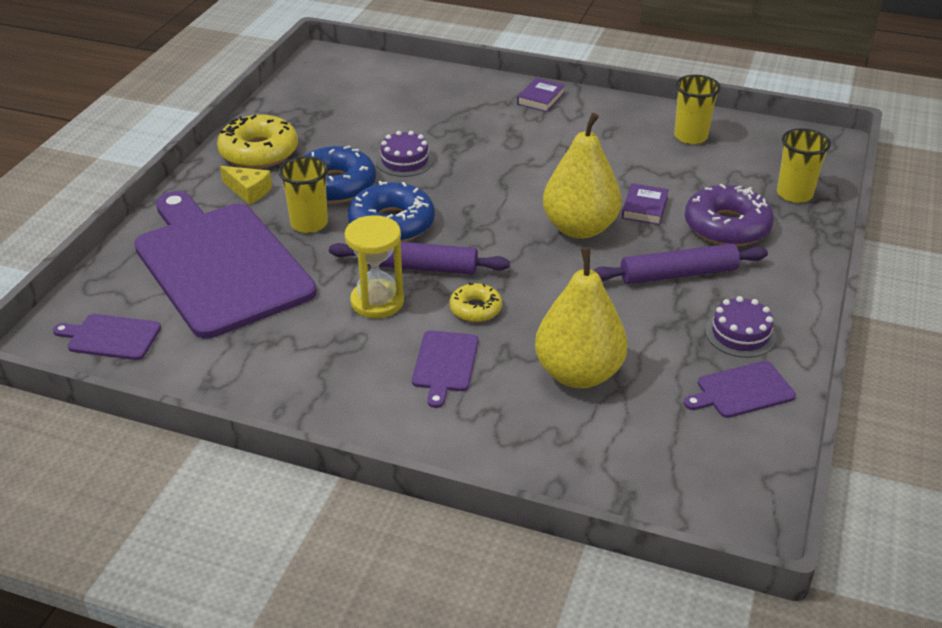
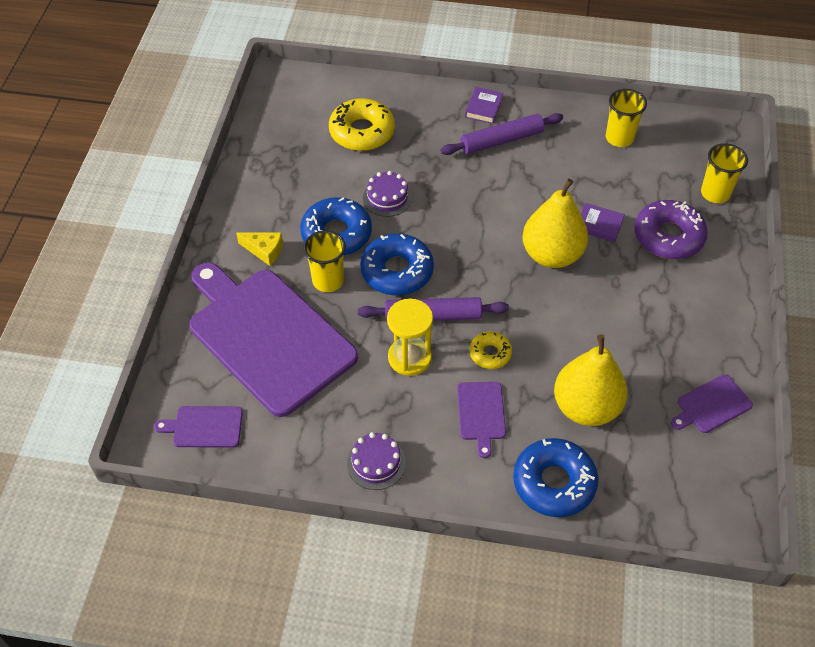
camera: 10 degrees left, 15 degrees up
(259, 152) = (258, 203): yellow donut -> yellow donut (362, 132)
(514, 443) = (554, 483): none -> blue donut
(644, 208) = (599, 225): purple book -> purple book turned 75 degrees counterclockwise
(678, 274) = (640, 294): purple rolling pin -> purple rolling pin (501, 140)
(740, 334) = (700, 349): purple cake -> purple cake (376, 463)

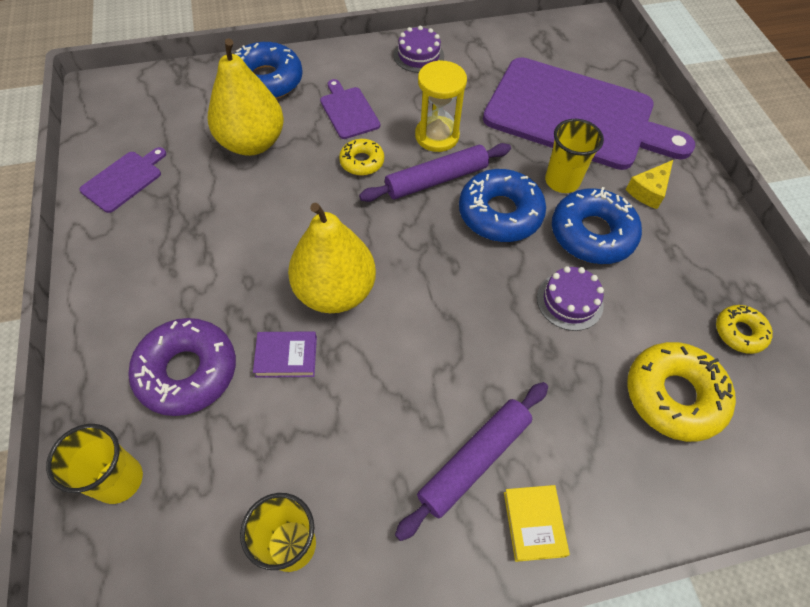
camera: 155 degrees right, 5 degrees up
(204, 427) = (567, 42): purple cutting board -> none
(264, 251) = (648, 191): yellow cheese -> yellow cheese turned 45 degrees counterclockwise
(290, 147) = (739, 332): none -> yellow donut
(483, 108) = (534, 523): purple book -> yellow book

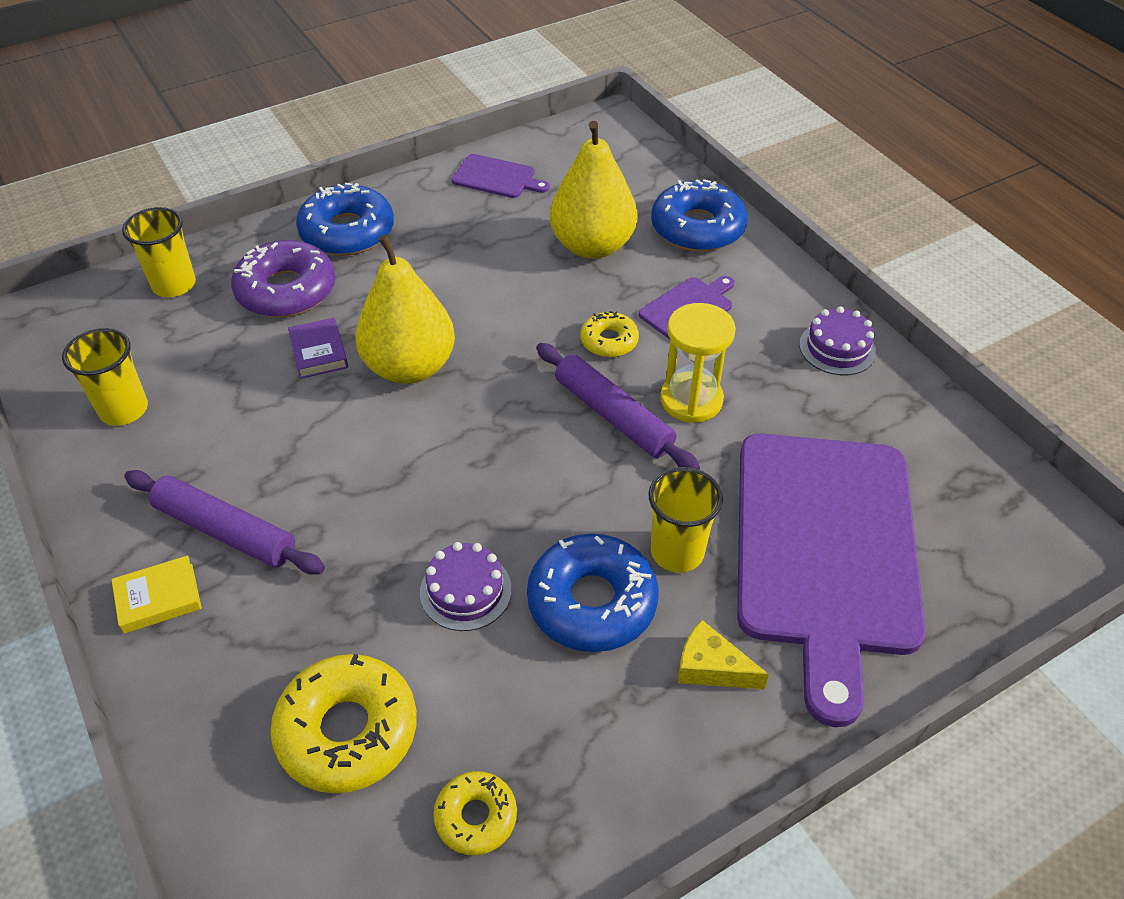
camera: 75 degrees right, 10 degrees down
(500, 213) = (584, 491): blue donut -> blue donut (347, 232)

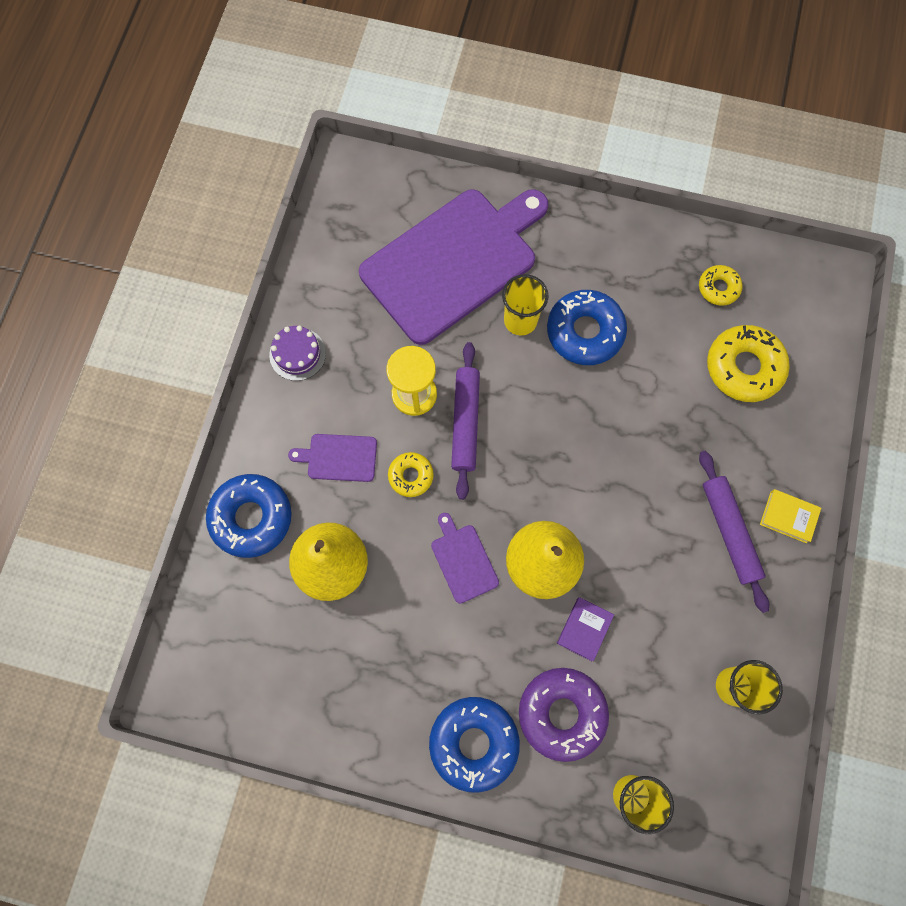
camera: 135 degrees left, 25 degrees up
(465, 591) = (637, 388): purple cake -> none
(496, 177) = (318, 705): purple cutting board -> purple cutting board (463, 560)
(711, 668) = (565, 260): yellow cheese -> none

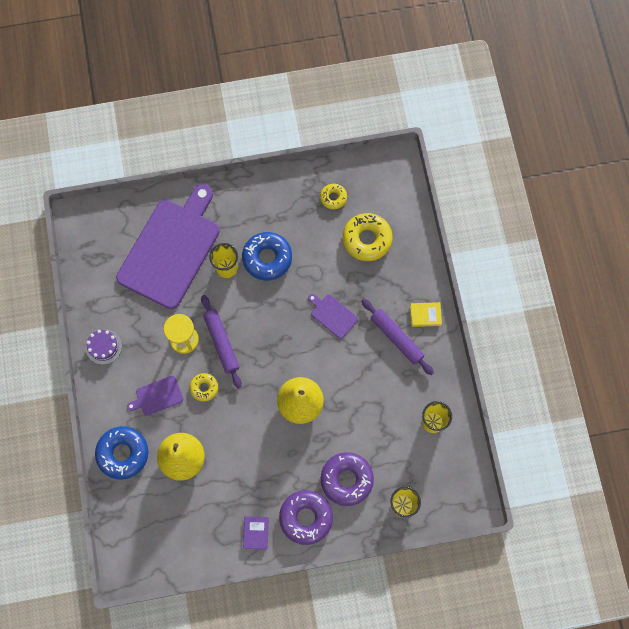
camera: 25 degrees left, 0 degrees up
(463, 560) = (256, 422): purple cutting board -> purple cutting board (333, 315)
(474, 742) = (306, 517): blue donut -> purple donut
(584, 629) = (339, 429): purple book -> purple book (256, 533)

